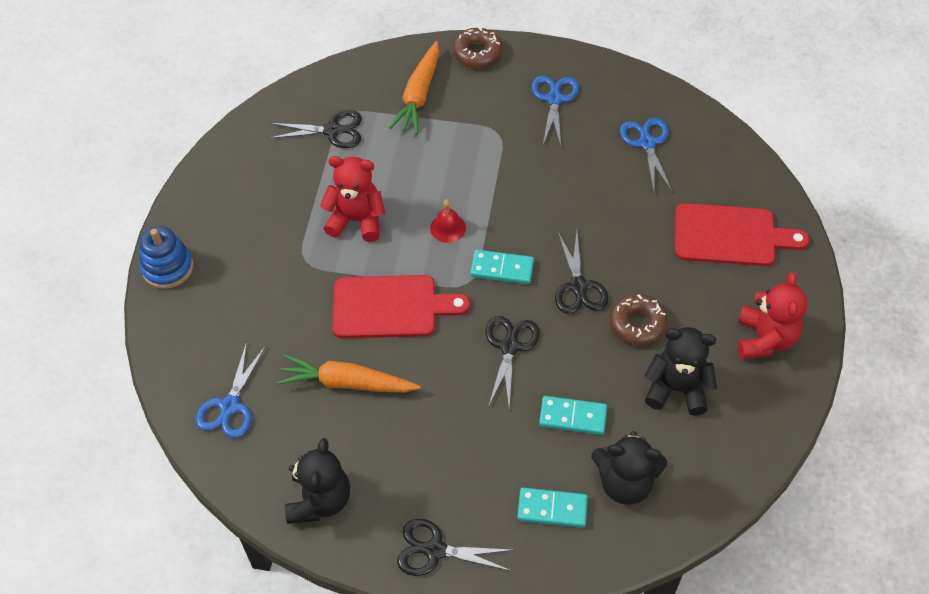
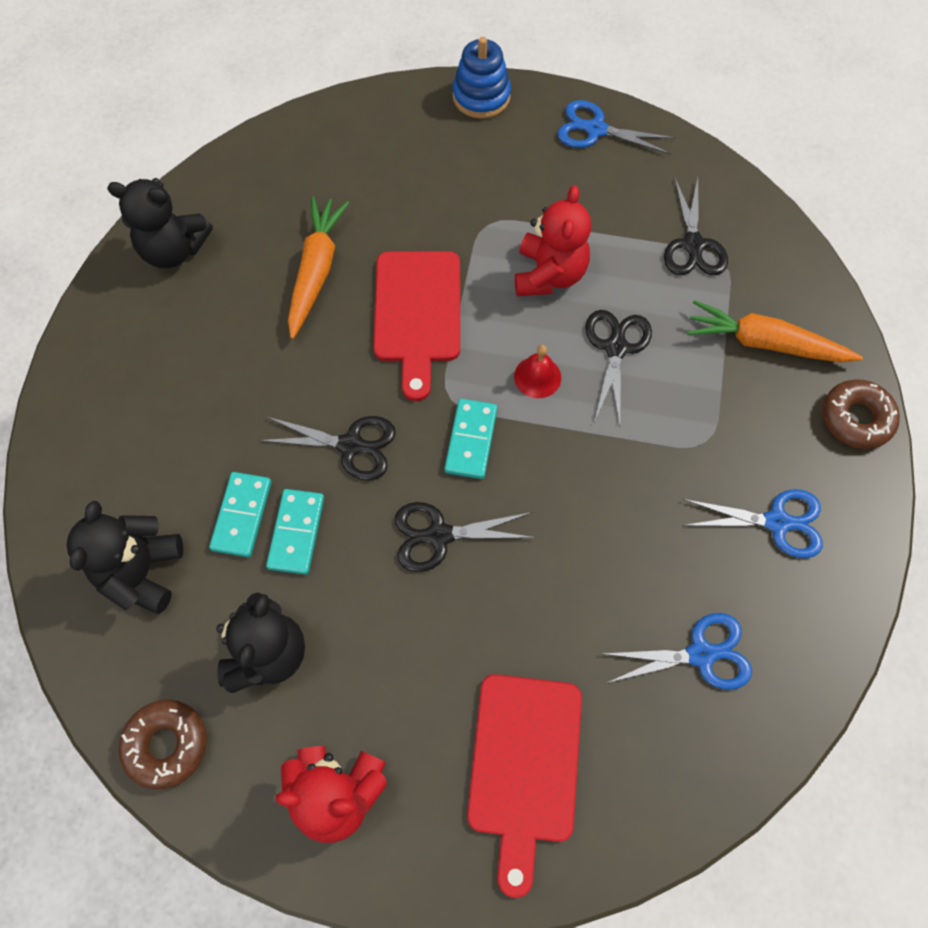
camera: 90 degrees right, 10 degrees up
(230, 406) = (298, 164): blue scissors -> blue scissors (595, 130)
(435, 550) = (95, 359): black scissors -> black scissors (616, 347)
(552, 509) = (122, 484): turquoise domino -> turquoise domino (296, 532)
(637, 324) = (374, 609): brown donut -> brown donut (166, 745)

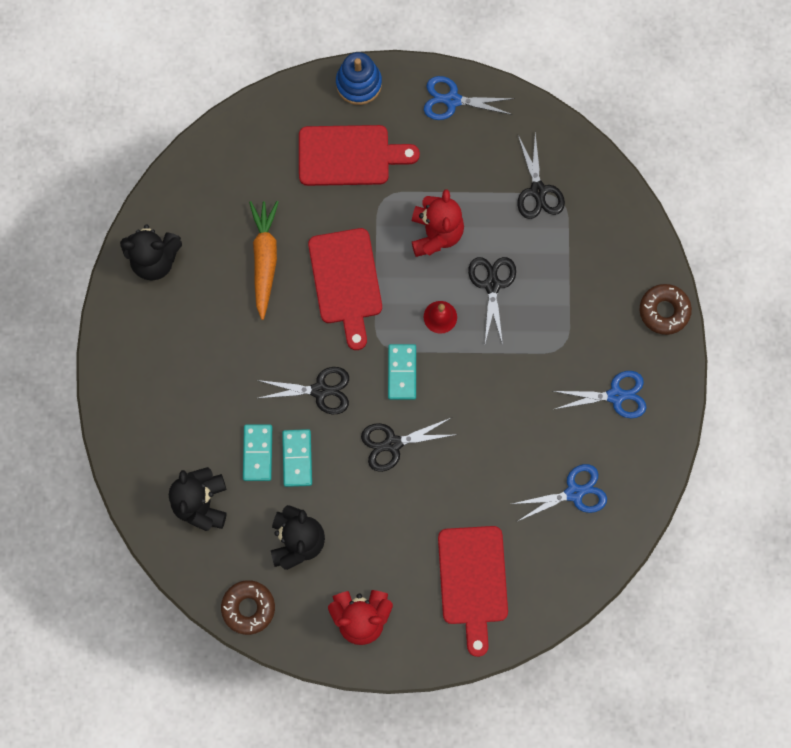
camera: 10 degrees left, 10 degrees up
(453, 170) = (349, 156): none -> red cutting board
(765, 343) = (597, 263): orange carrot -> none

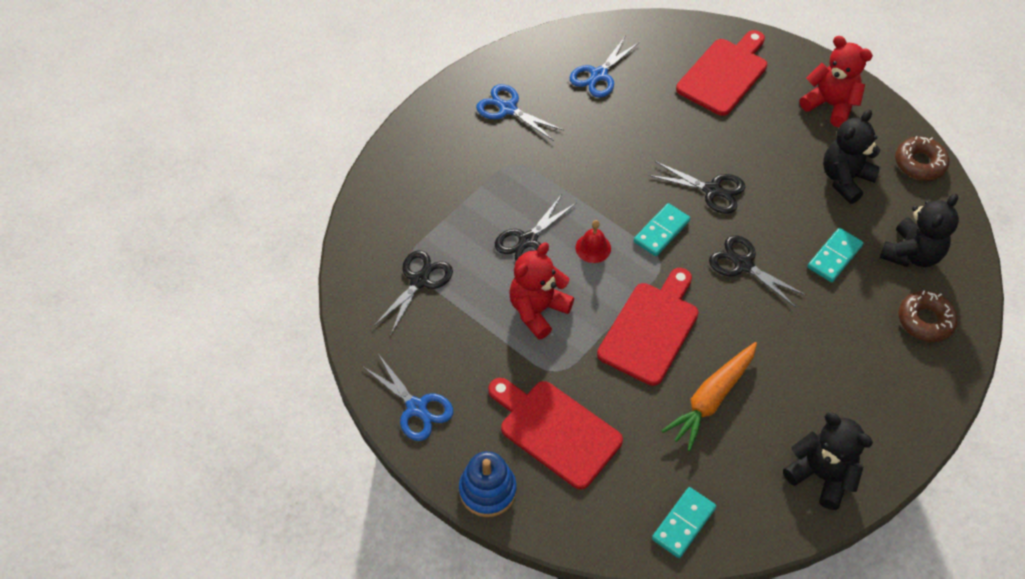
camera: 140 degrees left, 20 degrees down
(297, 458) = (802, 231): turquoise domino -> turquoise domino (683, 523)
(574, 492) = (599, 75): blue scissors -> blue scissors turned 75 degrees counterclockwise
(664, 311) = (414, 134): brown donut -> brown donut (925, 320)

